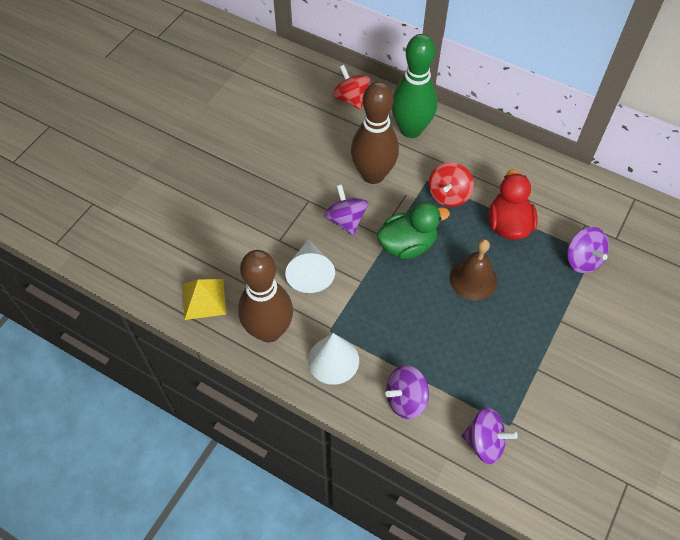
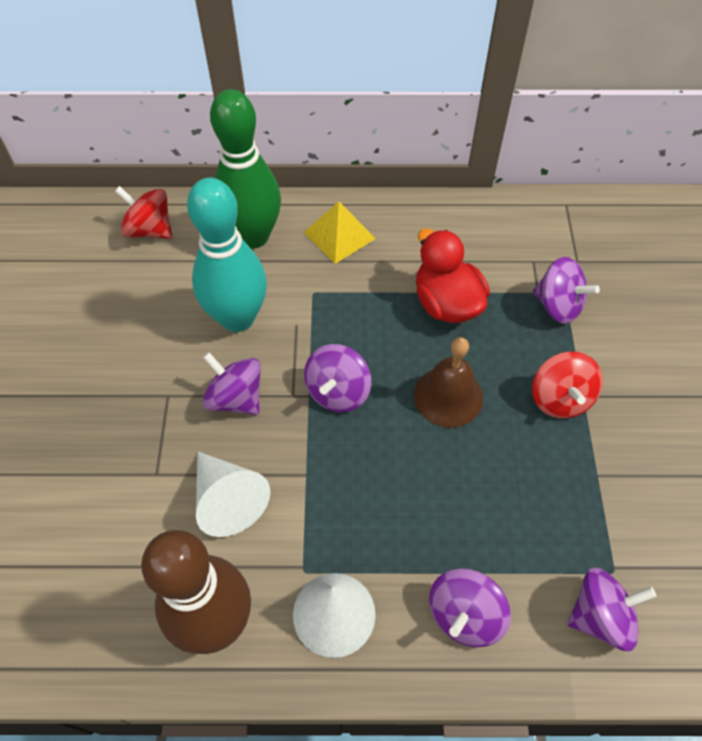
camera: 30 degrees left, 0 degrees up
(204, 299) = (87, 626): yellow pyramid -> yellow pyramid (339, 235)
(373, 175) = (237, 318): brown bowling pin -> turquoise bowling pin
(407, 245) = (338, 392): green duck -> purple spinning top
(448, 195) = (351, 299): red spinning top -> red spinning top (560, 398)

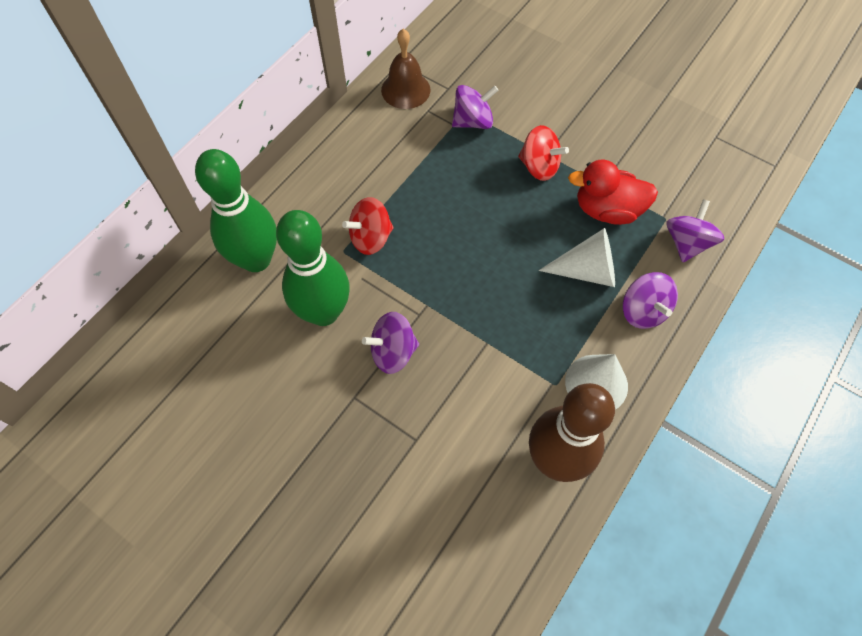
camera: 55 degrees left, 5 degrees up
(150, 230) = (182, 327): red spinning top -> red spinning top (371, 238)
(228, 499) = (471, 402): white cone -> white cone (586, 271)
(237, 318) = (324, 312): turquoise bowling pin -> green bowling pin
(338, 392) = (438, 285): purple spinning top -> none
(339, 235) = (306, 204): yellow pyramid -> none
(446, 303) = (420, 179): red duck -> red duck (607, 210)
(448, 396) = (491, 224): brown bell -> brown bell (405, 90)

